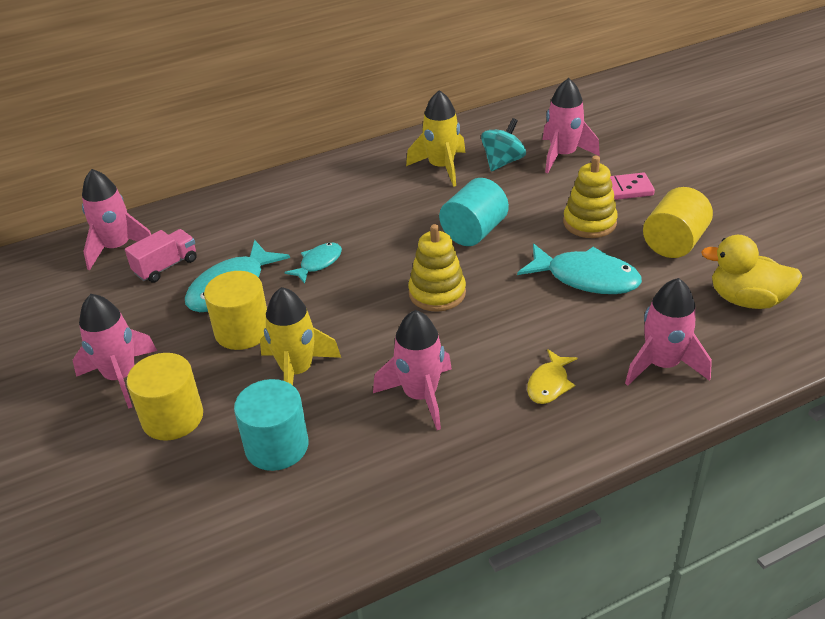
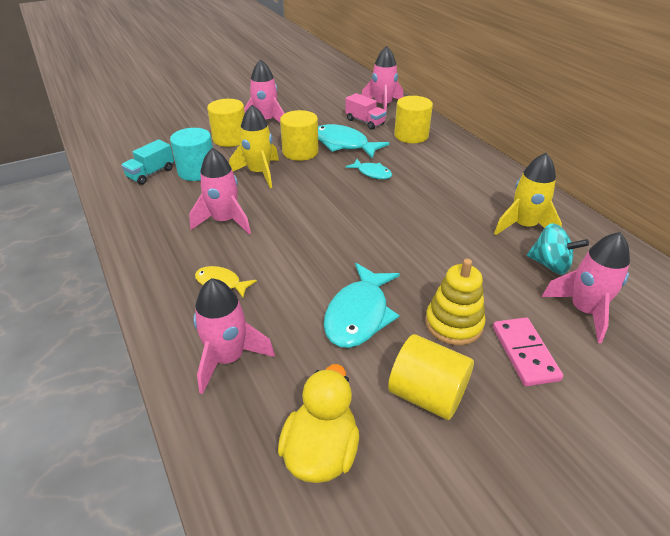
camera: 85 degrees right, 0 degrees up
(224, 226) = (411, 135): none -> yellow cylinder
(272, 508) = (151, 173): none -> turquoise truck
(437, 293) = (337, 226): yellow stacking toy -> none
(474, 232) = (423, 245): turquoise cylinder -> none

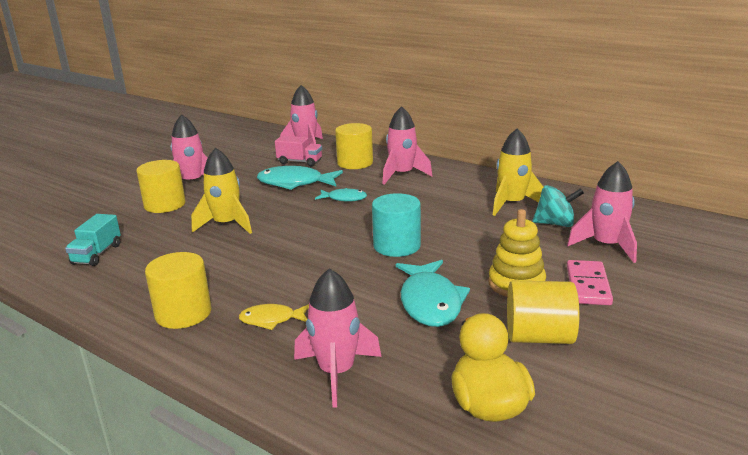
camera: 25 degrees left, 15 degrees down
(197, 171) = (152, 239): turquoise cylinder -> turquoise cylinder (397, 246)
(224, 221) = (226, 271): pink rocket -> pink rocket (402, 175)
(300, 152) = (255, 198): yellow cylinder -> yellow cylinder (183, 313)
(525, 353) = (588, 285): pink domino -> pink domino turned 45 degrees clockwise

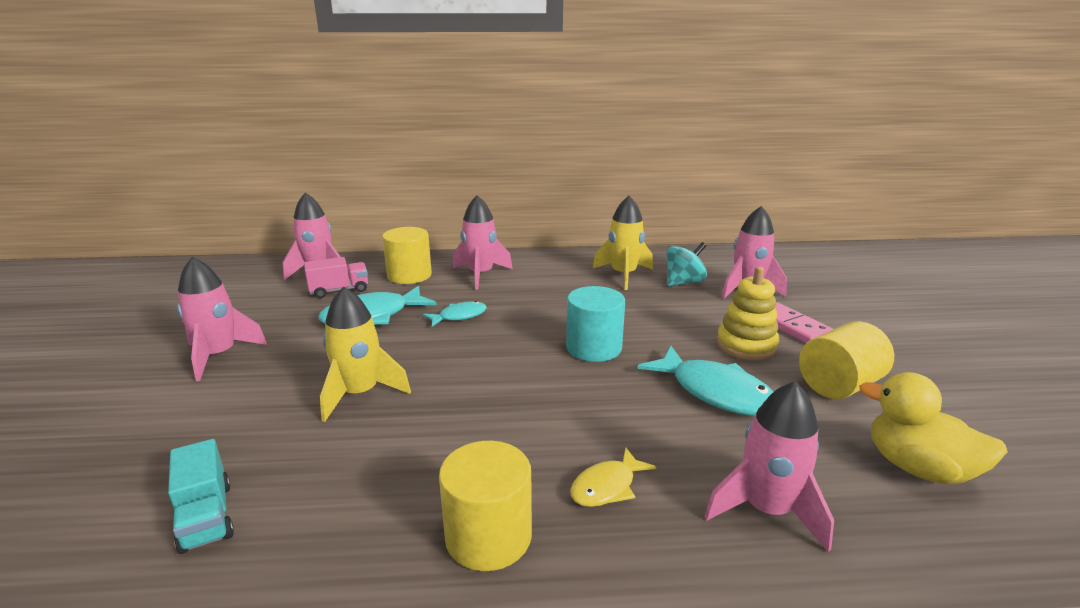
camera: 40 degrees left, 0 degrees up
(165, 205) = (219, 399): yellow cylinder -> none

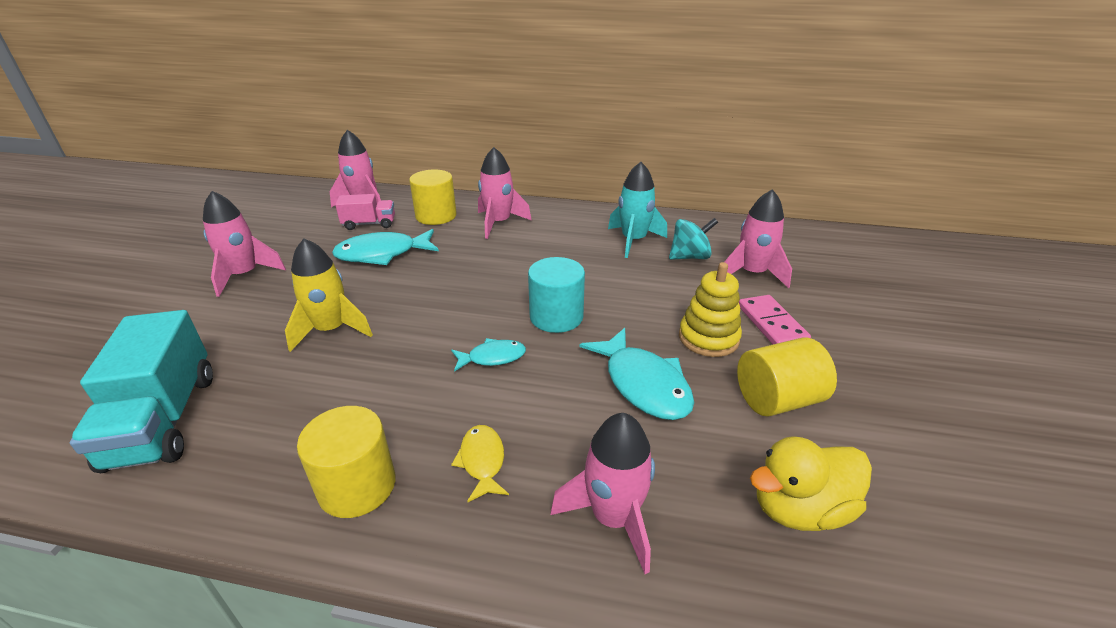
camera: 15 degrees right, 10 degrees up
(206, 516) = (163, 420): turquoise truck -> turquoise truck, size x1.80
(459, 316) = (455, 265): turquoise fish -> turquoise fish (492, 357)
(607, 487) = (482, 461): yellow fish -> yellow fish turned 105 degrees clockwise
(623, 275) = (633, 240): yellow rocket -> turquoise rocket
(918, 468) = (799, 508): yellow duck -> yellow duck turned 75 degrees counterclockwise

